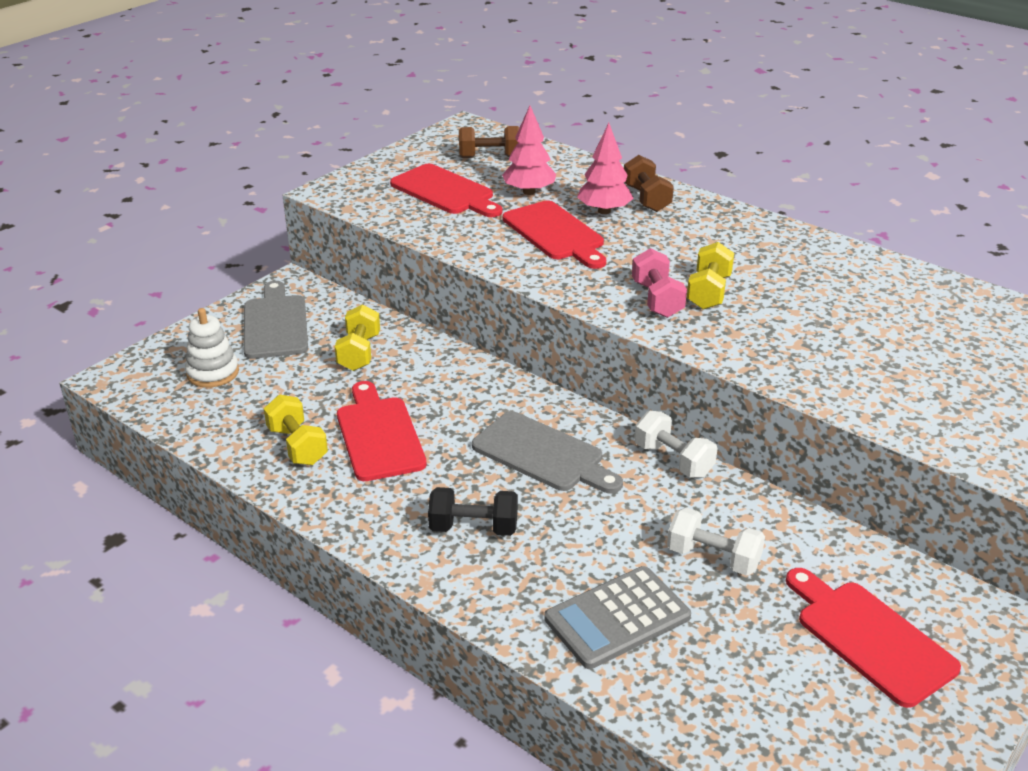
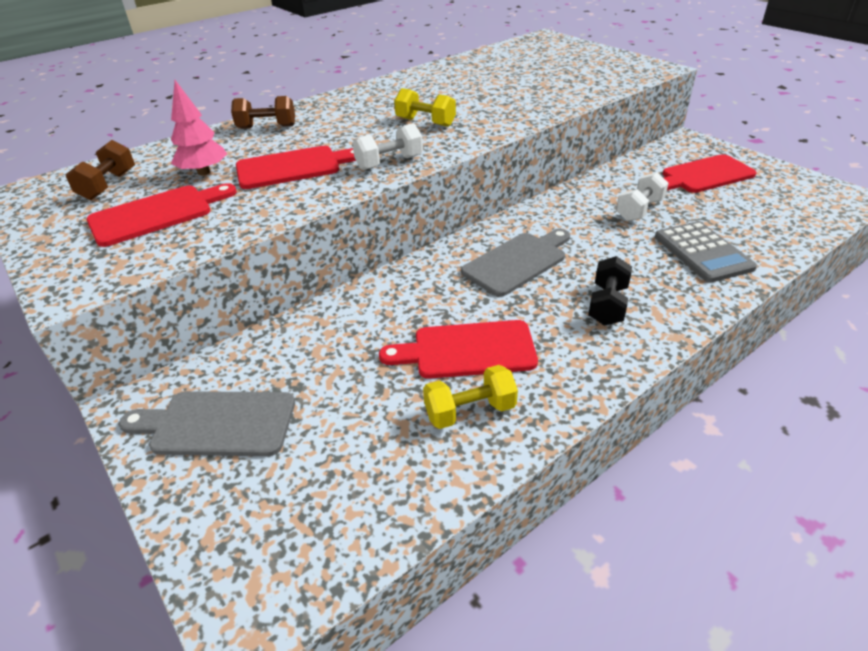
camera: 75 degrees left, 5 degrees up
(213, 373) = (294, 489): white stacking toy -> none
(359, 353) = (318, 355): yellow dumbbell -> none
(604, 211) = (272, 144): pink tree -> none
(657, 299) = (426, 140): pink dumbbell -> none
(673, 460) = (536, 210): white dumbbell -> white dumbbell (389, 163)

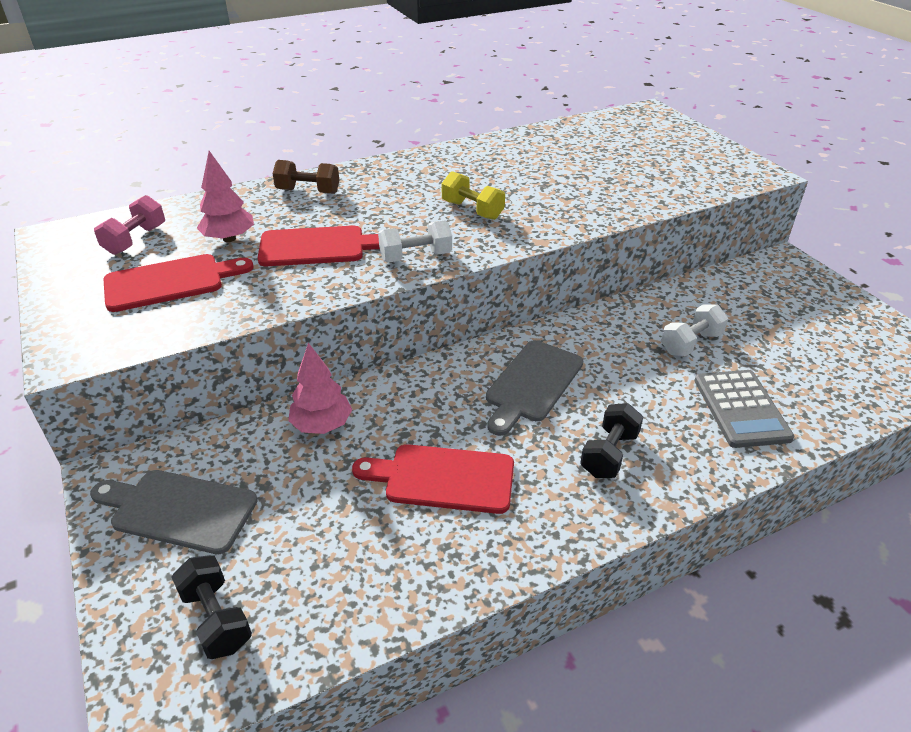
camera: 10 degrees right, 0 degrees up
(108, 185) = (135, 240): brown dumbbell -> pink dumbbell
(289, 514) = (216, 618): none -> black dumbbell
(336, 326) = (322, 425): none -> pink tree
(470, 411) = (422, 547): yellow dumbbell -> none
(517, 262) = (532, 384): grey cutting board -> grey cutting board turned 150 degrees clockwise
(704, 175) = (784, 311): red cutting board -> none

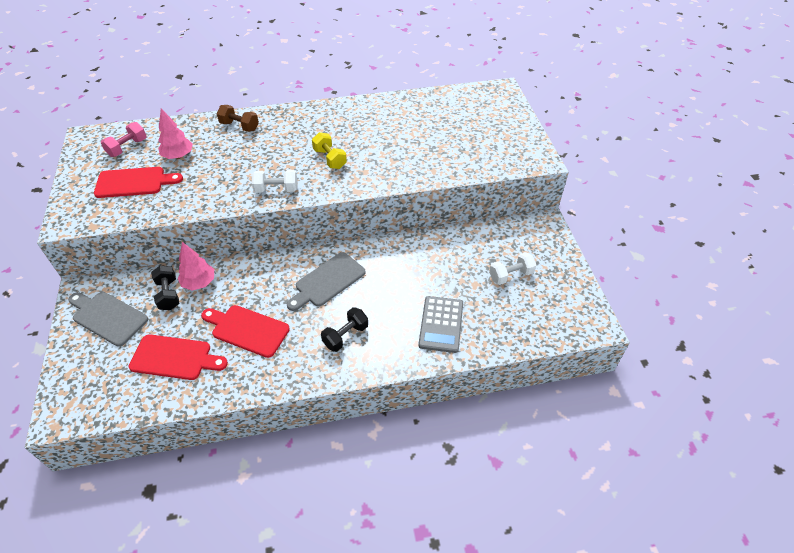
camera: 15 degrees right, 10 degrees up
(216, 618) = (103, 380): black dumbbell -> black dumbbell (168, 294)
(318, 247) = (225, 171): red cutting board -> red cutting board (175, 358)
(690, 343) = (440, 273): white dumbbell -> white dumbbell (511, 275)

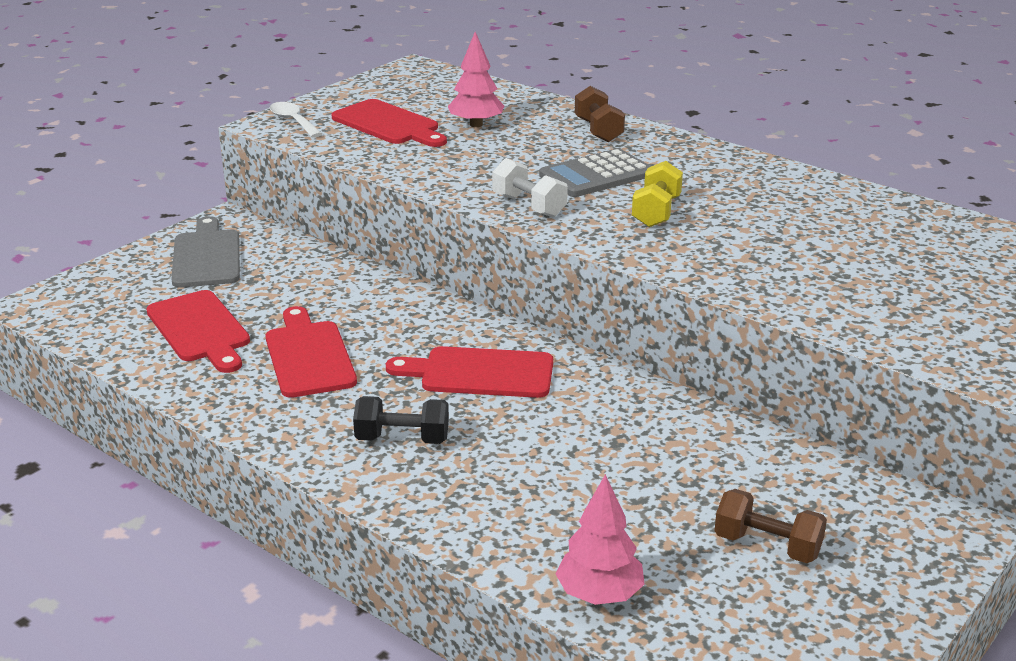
camera: 50 degrees right, 20 degrees down
(77, 212) = (293, 121): none -> white spoon
(127, 147) = (437, 94): pink dumbbell -> none
(168, 294) = (291, 273): black dumbbell -> none
(199, 283) = (338, 283): pink tree -> pink tree (599, 594)
(327, 281) = (480, 373): grey cutting board -> red cutting board
(441, 324) = (547, 519): grey calculator -> grey calculator (596, 175)
(511, 275) = (767, 546): white dumbbell -> brown dumbbell

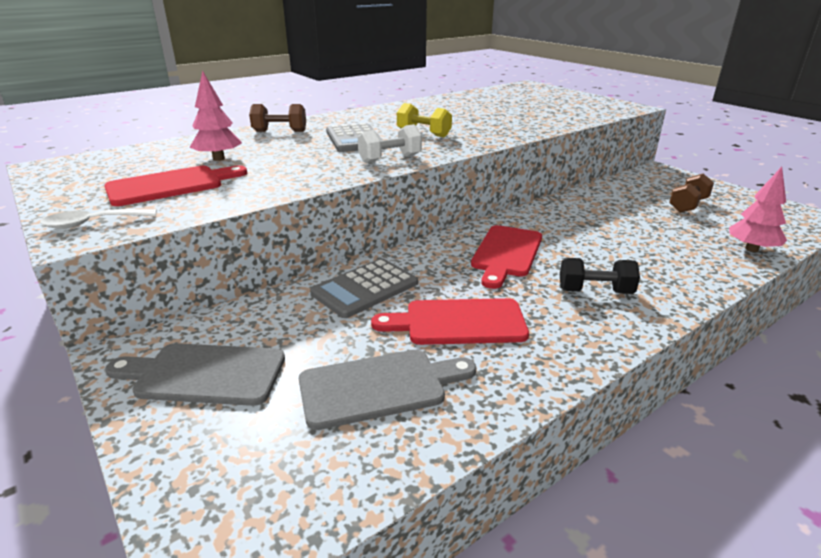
camera: 75 degrees left, 0 degrees up
(200, 330) = (379, 387): red cutting board -> grey cutting board
(360, 297) = (365, 288): none -> grey calculator
(402, 439) = (595, 291): black dumbbell -> black dumbbell turned 75 degrees clockwise

